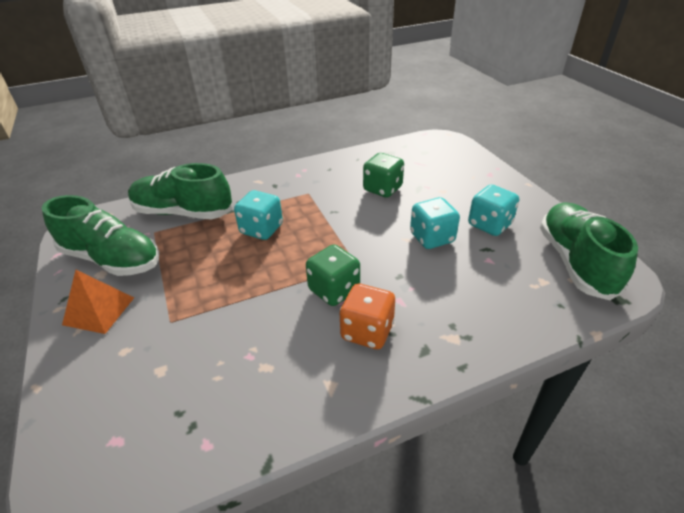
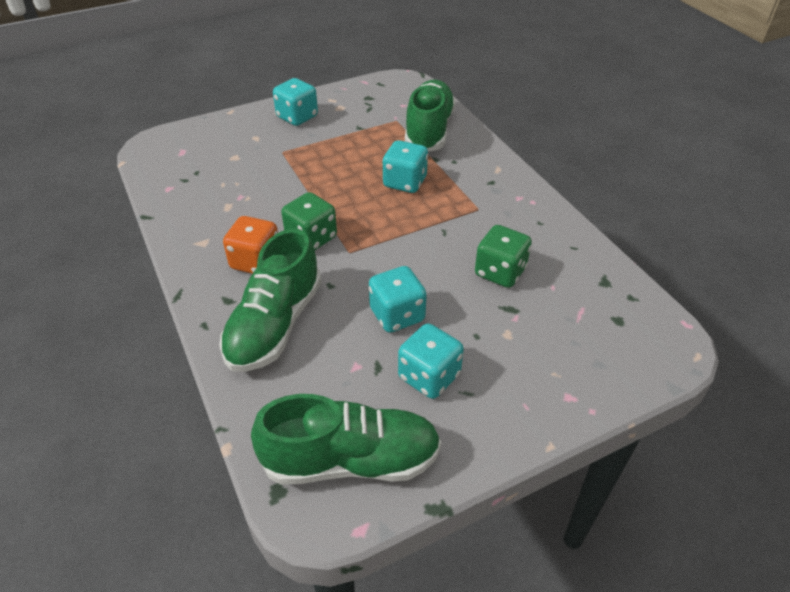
camera: 85 degrees right, 5 degrees up
(99, 311) = (297, 117): orange pyramid -> turquoise dice
(112, 259) = (358, 108): green shoe -> green shoe (274, 325)

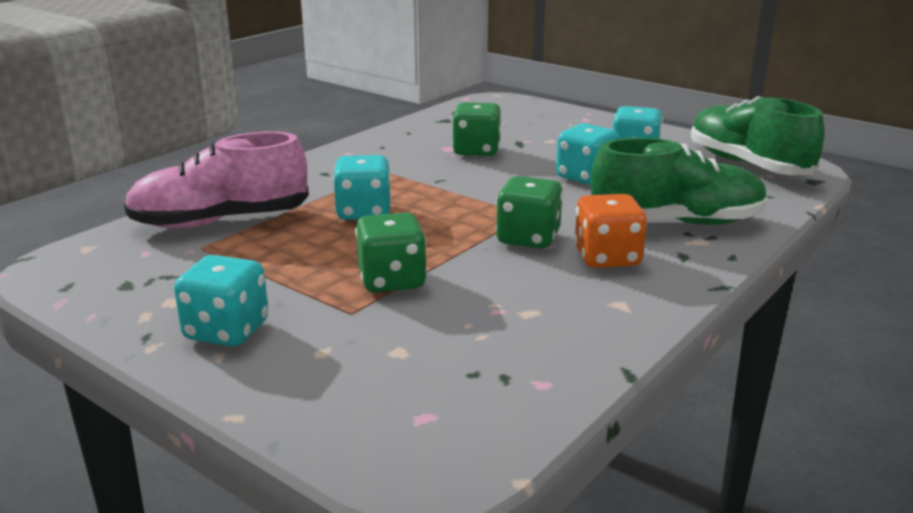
camera: 115 degrees left, 20 degrees down
(303, 171) = (392, 280): none -> green dice
(429, 130) = (220, 221): green shoe -> pink shoe

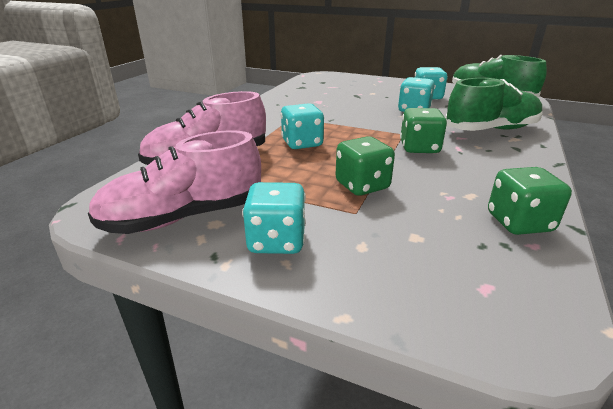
camera: 15 degrees left, 5 degrees up
(142, 289) = (184, 217): none -> pink shoe
(476, 151) = (337, 102): green dice -> green dice (519, 222)
(607, 258) = (477, 154): orange dice -> none

